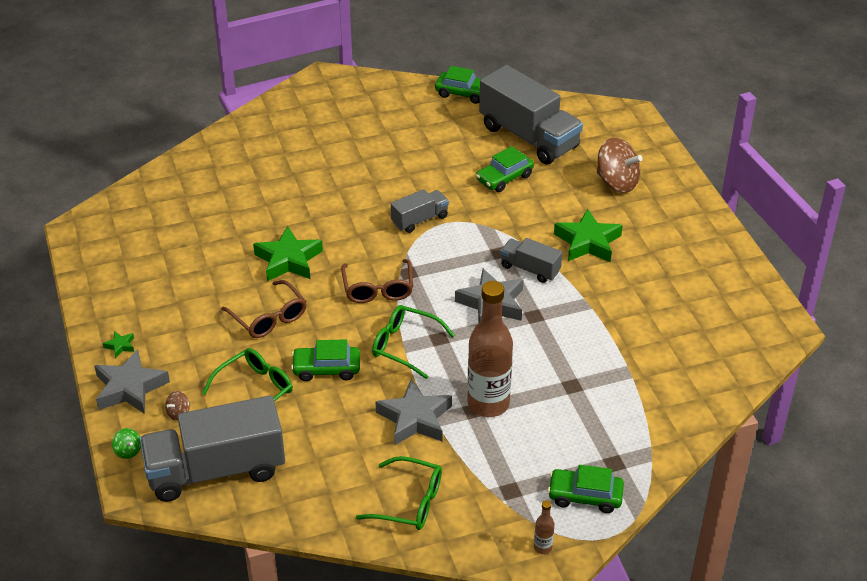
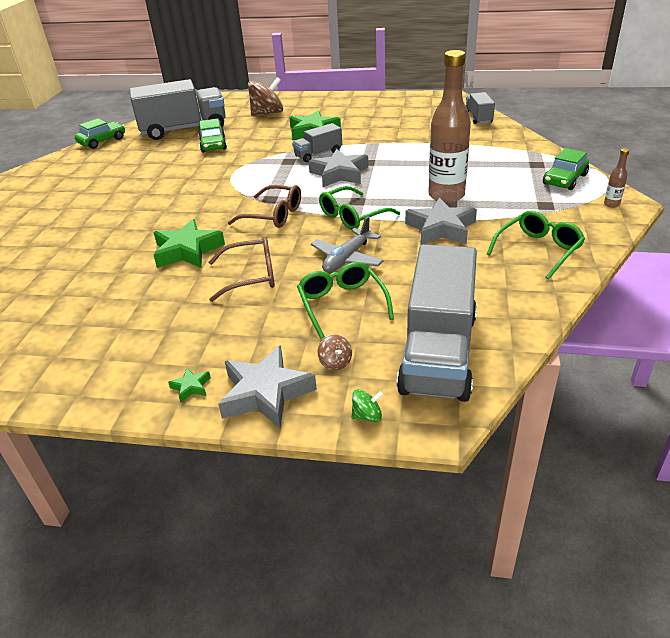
camera: 60 degrees left, 5 degrees down
(326, 369) = (347, 258): green car -> grey plane
(420, 220) = (215, 183): grey truck -> grey truck (478, 118)

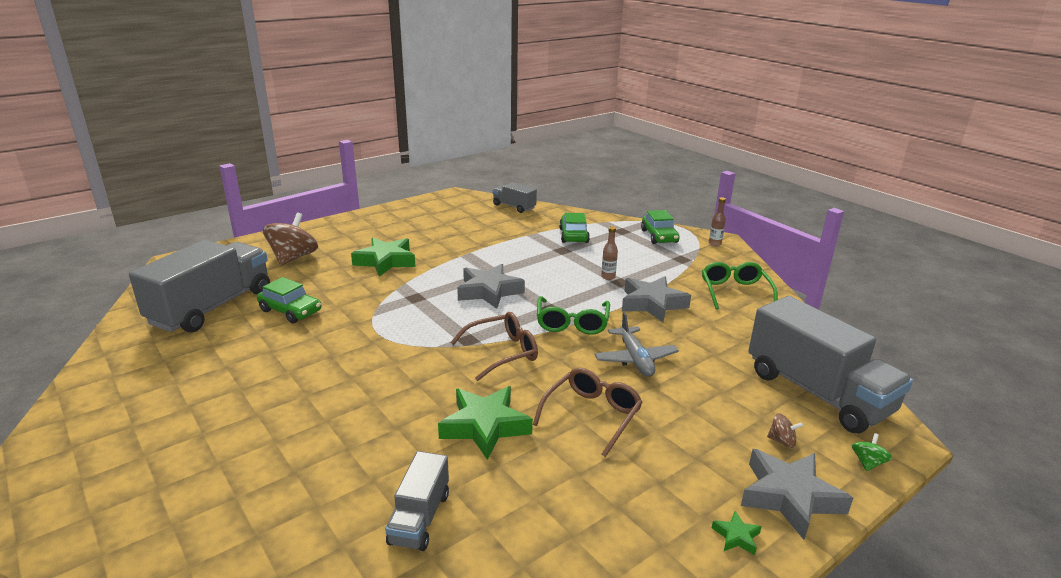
camera: 50 degrees left, 10 degrees down
(102, 141) = (102, 362): green car -> green car (573, 235)
(318, 154) = (433, 281): grey truck -> grey truck (419, 518)
(342, 304) = (702, 396): green glasses -> none
(446, 195) = (608, 277): brown bottle -> brown bottle, size x0.40

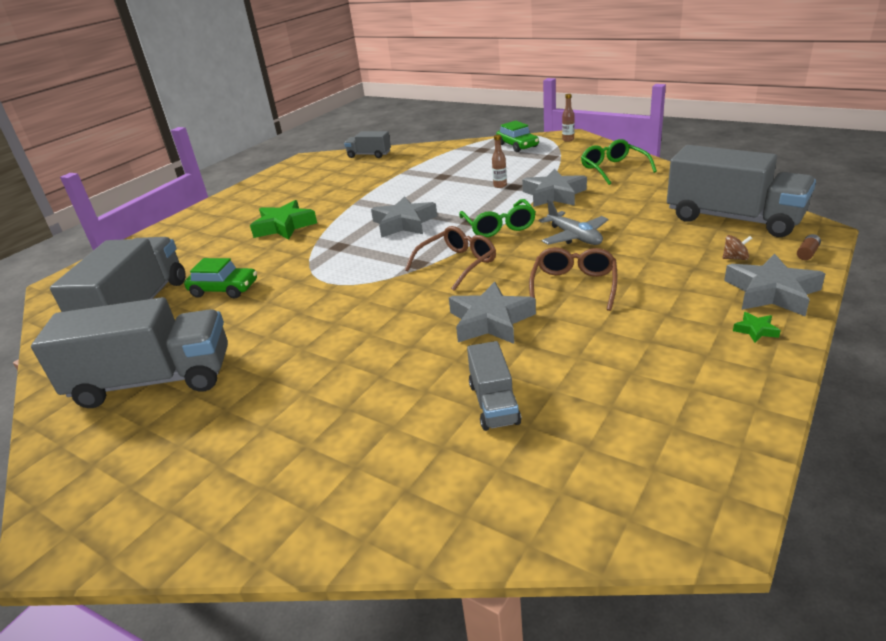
camera: 15 degrees left, 5 degrees up
(172, 383) = (154, 381): none -> grey truck
(293, 258) = (187, 247): brown spinning top -> none
(485, 426) = (490, 321): green star -> grey star
(573, 235) = (443, 163): green car -> none
(867, 463) = (807, 253): green spinning top -> brown battery

